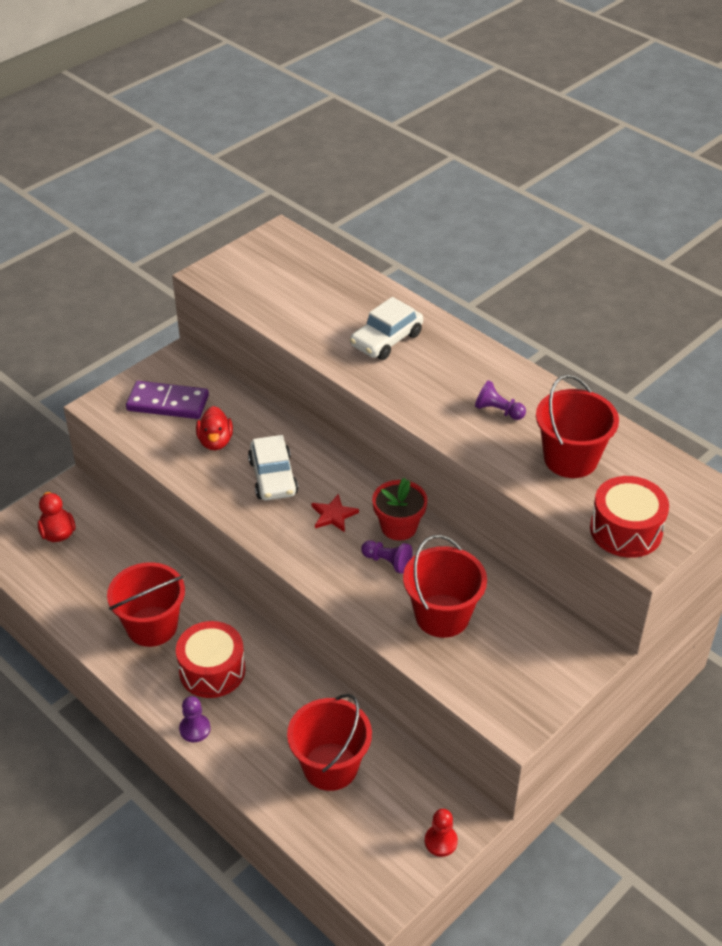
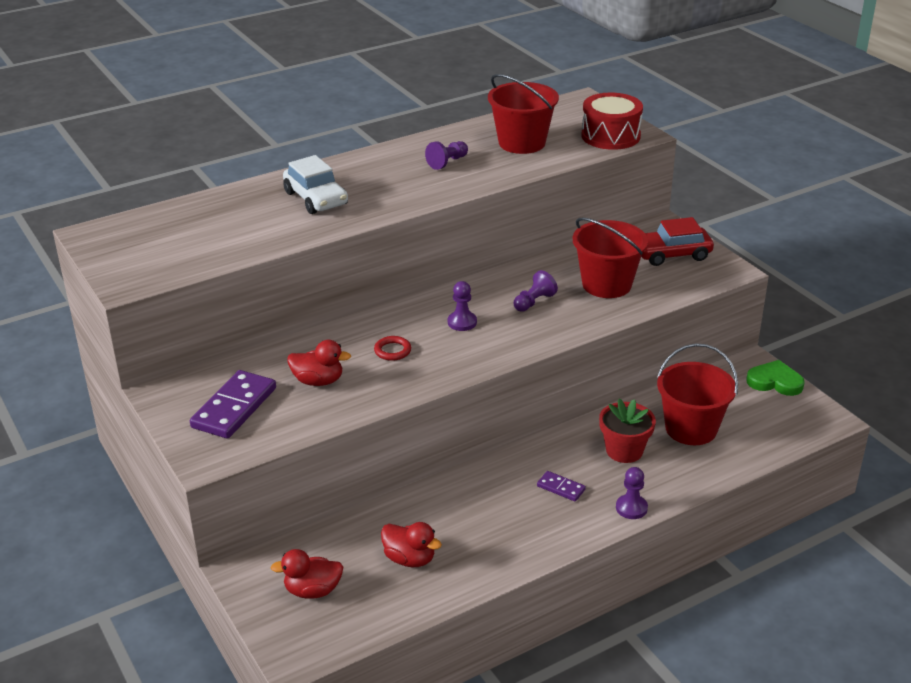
camera: 75 degrees left, 10 degrees down
(101, 583) = (409, 559): none -> red duck
(152, 626) = (488, 525): red bucket -> none
(212, 670) = (561, 488): red drum -> purple domino
(273, 477) = (392, 351): white car -> red ring
(333, 515) = (462, 322): red star -> purple pawn
(399, 527) = (493, 290): red flower pot -> red flower pot (624, 451)
(440, 841) = (775, 382): red pawn -> green heart
(530, 666) = (672, 254): none -> red car

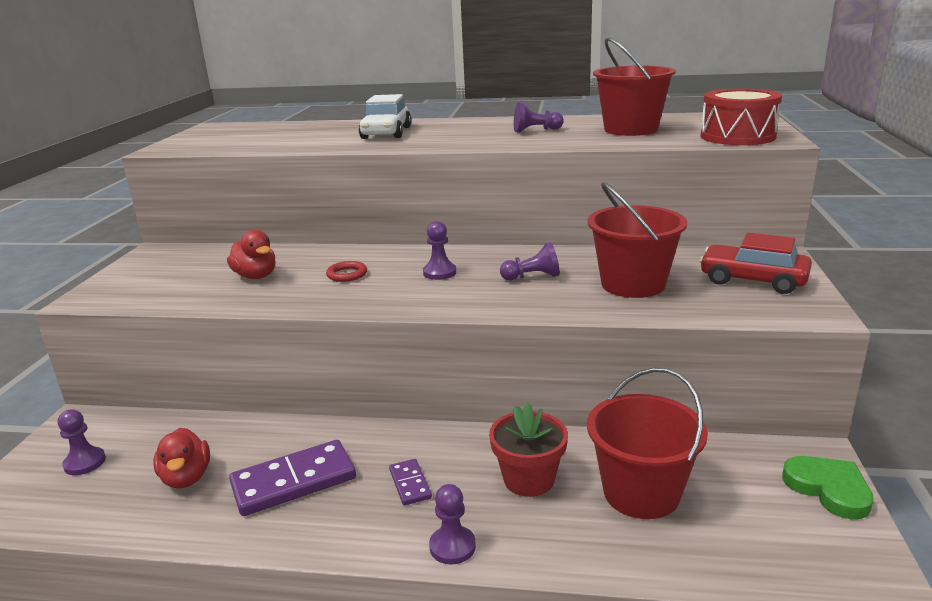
camera: 40 degrees right, 10 degrees down
(234, 408) = (172, 273): purple domino -> purple domino (294, 481)
(312, 590) = (85, 463): red duck -> purple pawn

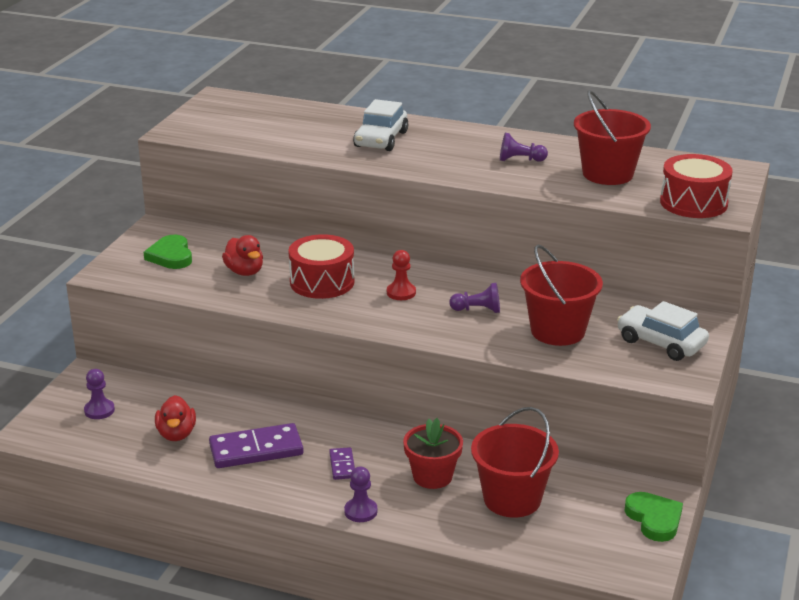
camera: 10 degrees right, 5 degrees up
(169, 273) = (171, 256): none -> green heart
(347, 274) = (322, 282): red ring -> red drum
(439, 273) = (401, 293): purple pawn -> red pawn
(752, 280) = (661, 342): red car -> white car

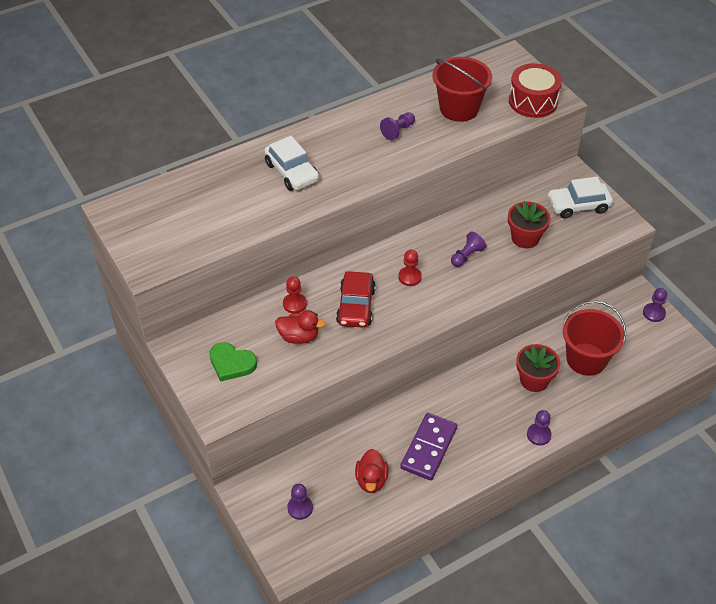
camera: 50 degrees left, 20 degrees up
(176, 434) = (371, 480): red duck -> red duck turned 60 degrees clockwise
(281, 254) = (294, 304): none -> red pawn
(322, 282) = (356, 306): red drum -> red car
(342, 465) = (485, 415): purple domino -> none
(557, 331) = (525, 238): red bucket -> red flower pot
(654, 519) = (654, 313): green heart -> purple pawn

